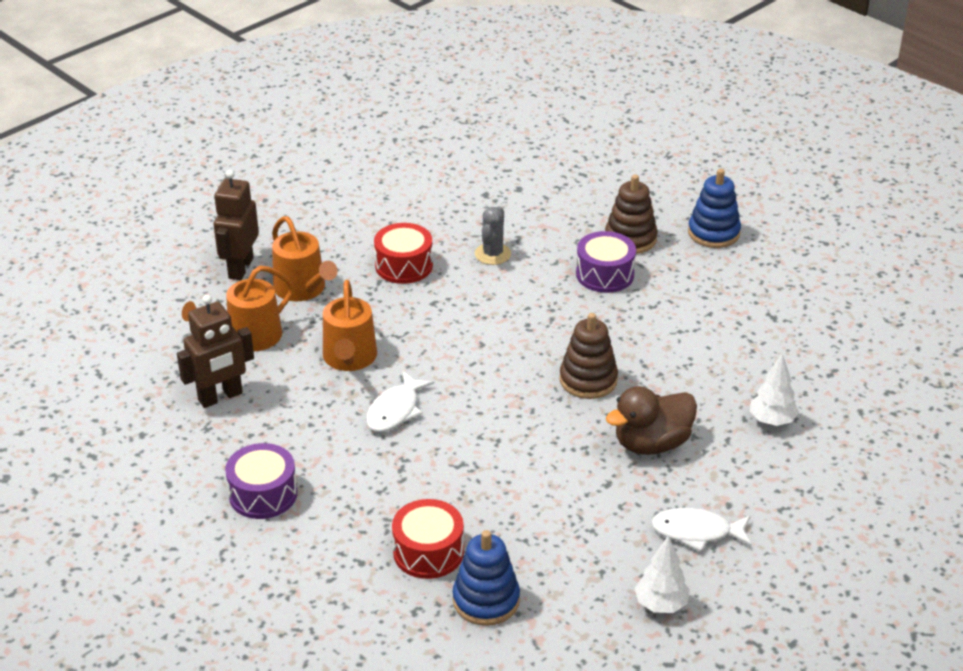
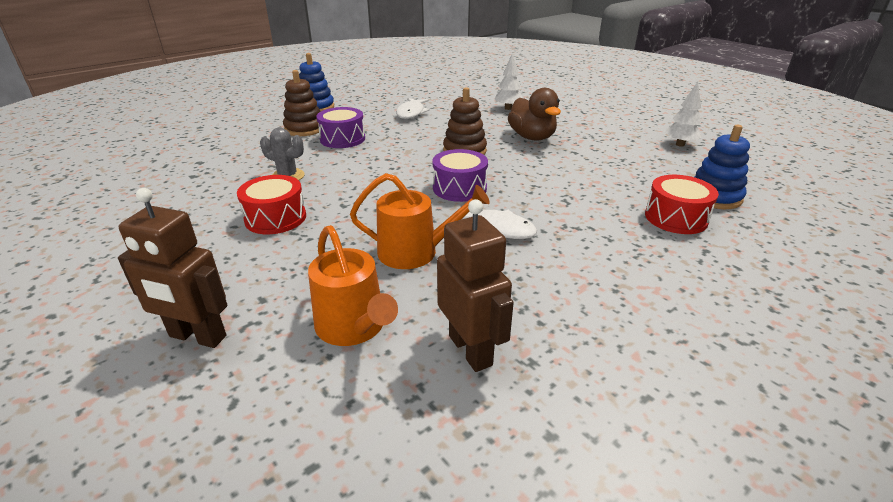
camera: 85 degrees left, 5 degrees down
(263, 494) = (638, 311): purple drum -> purple drum (459, 188)
(303, 289) = (277, 282): orange watering can -> none
(696, 532) = (611, 132): white fish -> white fish (411, 113)

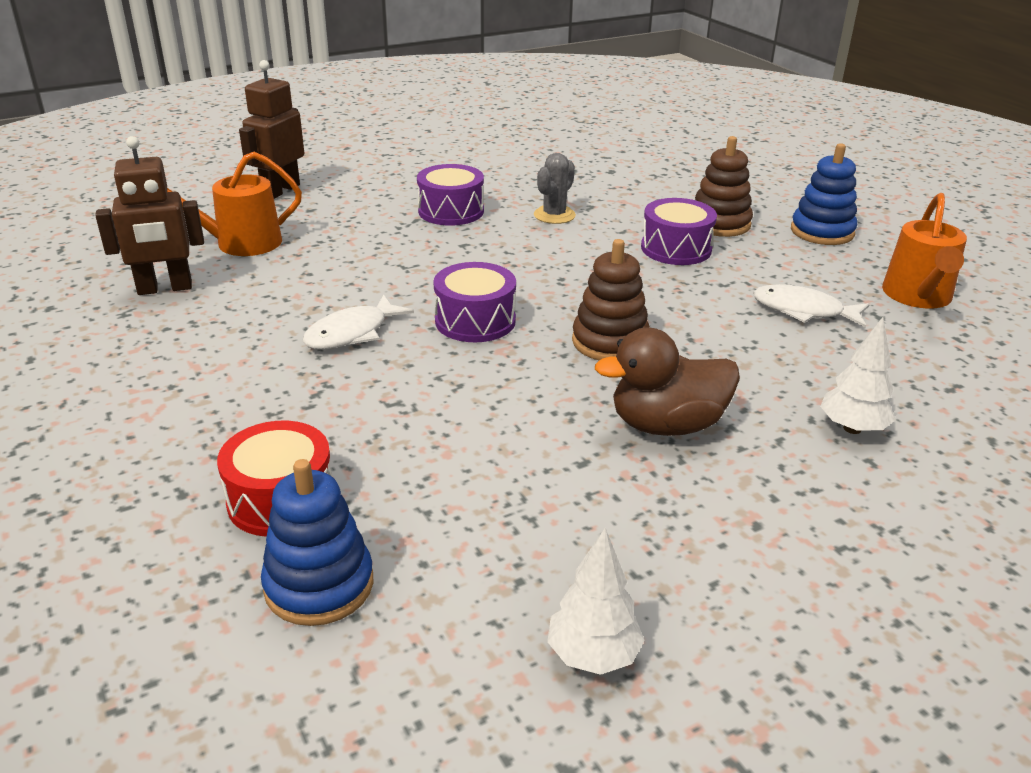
camera: 100 degrees right, 0 degrees up
(275, 218) = (451, 211): red drum -> purple drum
(415, 252) = (335, 277): orange watering can -> orange watering can (918, 296)

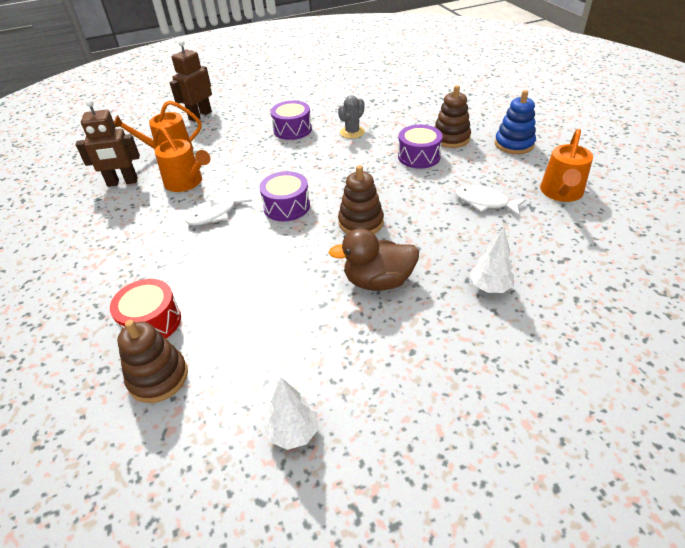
camera: 10 degrees right, 10 degrees up
(284, 288) = (186, 182): none -> orange watering can
(319, 585) = (158, 377): blue stacking toy -> brown stacking toy

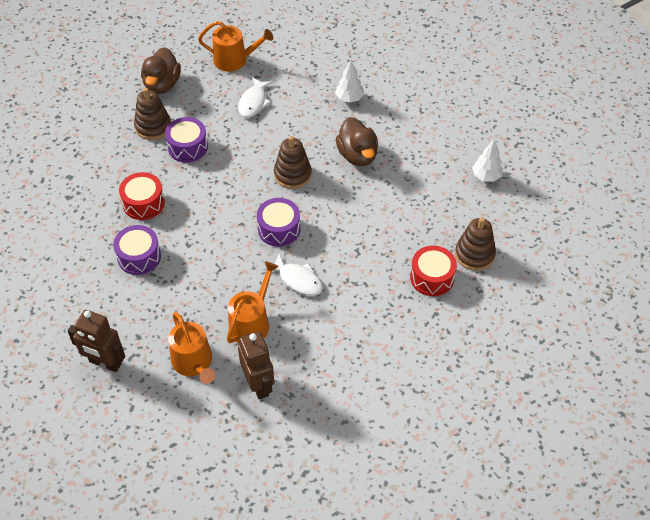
camera: 105 degrees left, 10 degrees up
(352, 132) = (143, 203): grey cactus -> red drum
(514, 144) = (162, 85): blue stacking toy -> brown duck

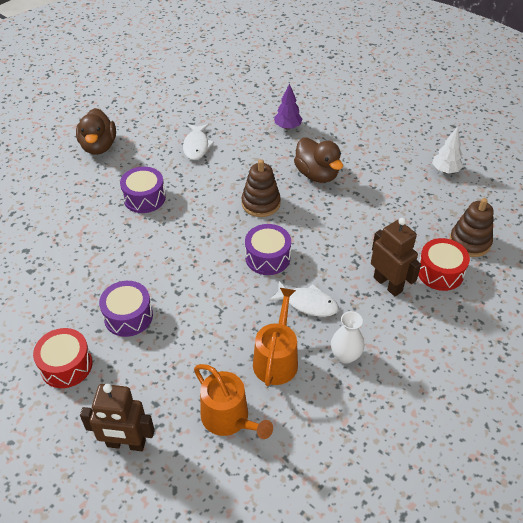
camera: 15 degrees left, 5 degrees down
(143, 203) = (116, 260): red drum -> red drum (66, 365)
(153, 127) = (102, 186): brown stacking toy -> none
(234, 60) = (164, 113): orange watering can -> none
(259, 384) = (310, 425): brown robot -> brown robot (388, 284)
(312, 333) = (345, 355): none -> white vase
(349, 98) = (287, 127): white tree -> purple tree

